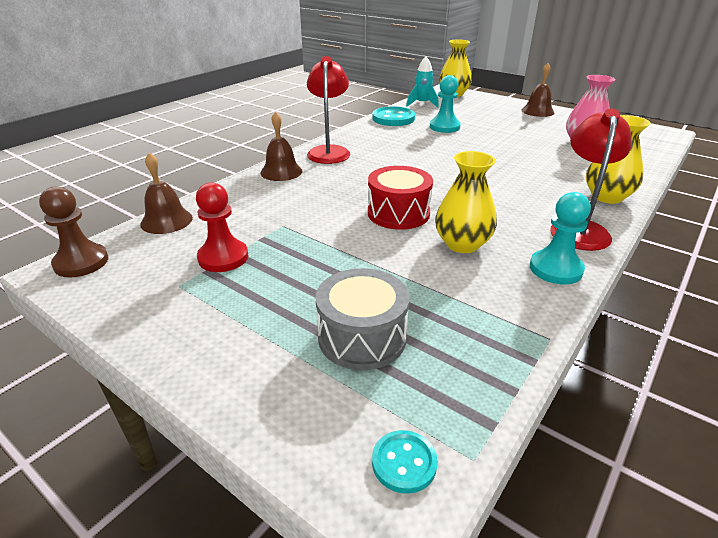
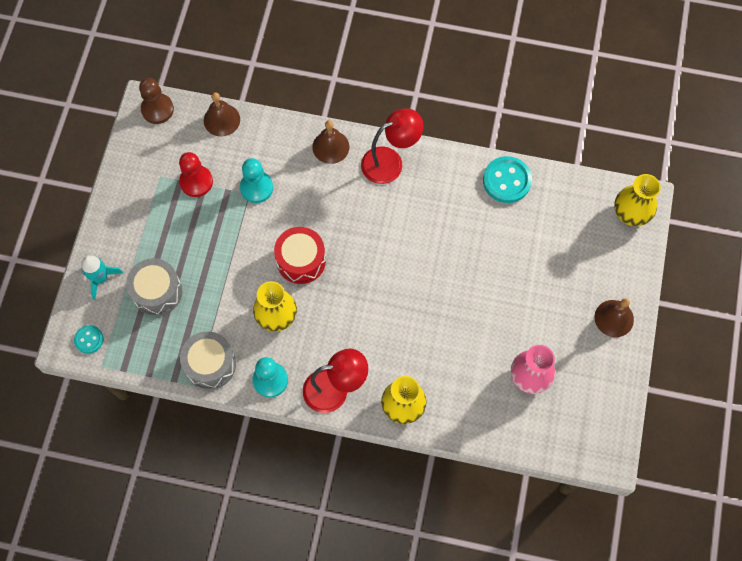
camera: 65 degrees right, 35 degrees up
(422, 104) = (572, 191): turquoise rocket -> turquoise rocket (101, 278)
(444, 127) = (507, 237): turquoise pawn -> turquoise pawn (256, 188)
(515, 314) = (210, 364): none -> grey drum

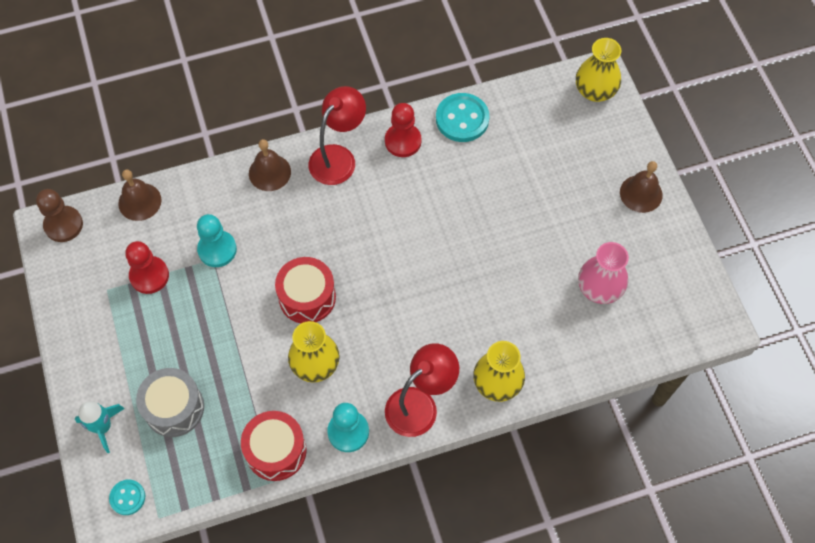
camera: 30 degrees left, 5 degrees down
(210, 364) = (276, 451): grey drum -> red drum
(448, 174) = (403, 141): none -> red pawn

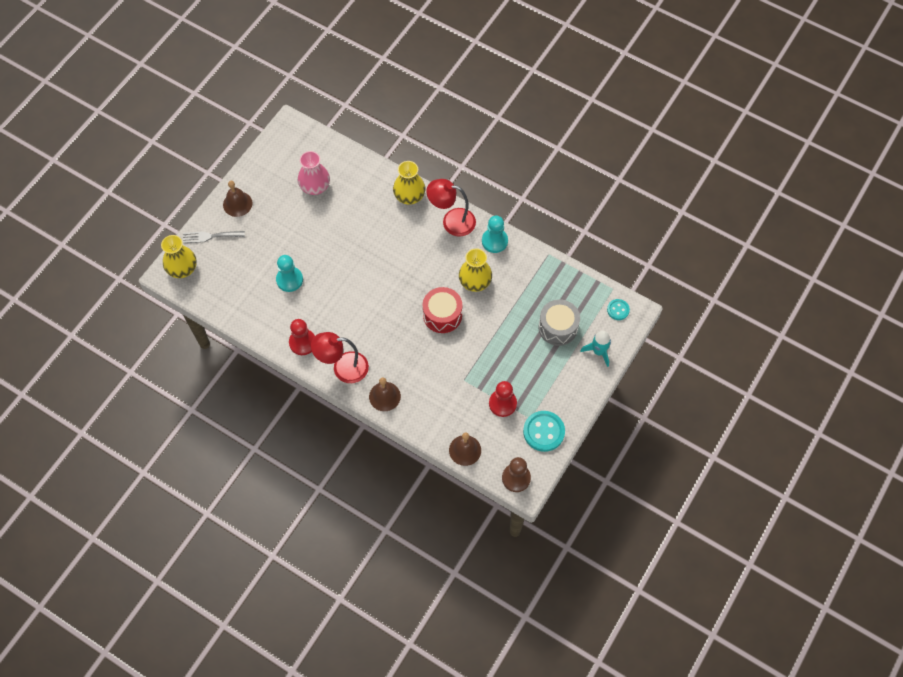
camera: 130 degrees left, 0 degrees up
(217, 249) = (456, 382): turquoise pawn -> turquoise pawn (289, 280)
(276, 451) = (534, 265): red drum -> none
(462, 119) = (260, 323): turquoise button -> turquoise button (543, 432)
(616, 141) = (210, 236): none -> grey fork

